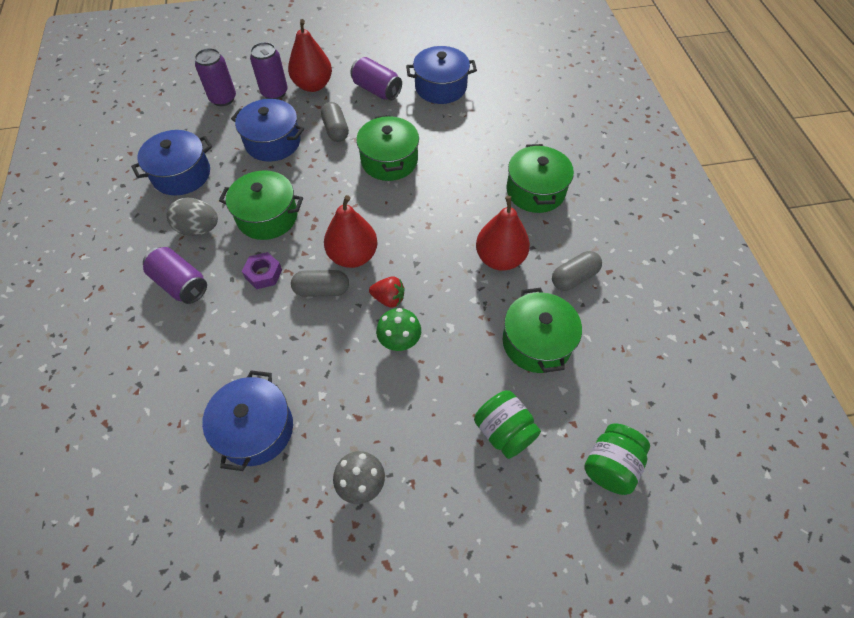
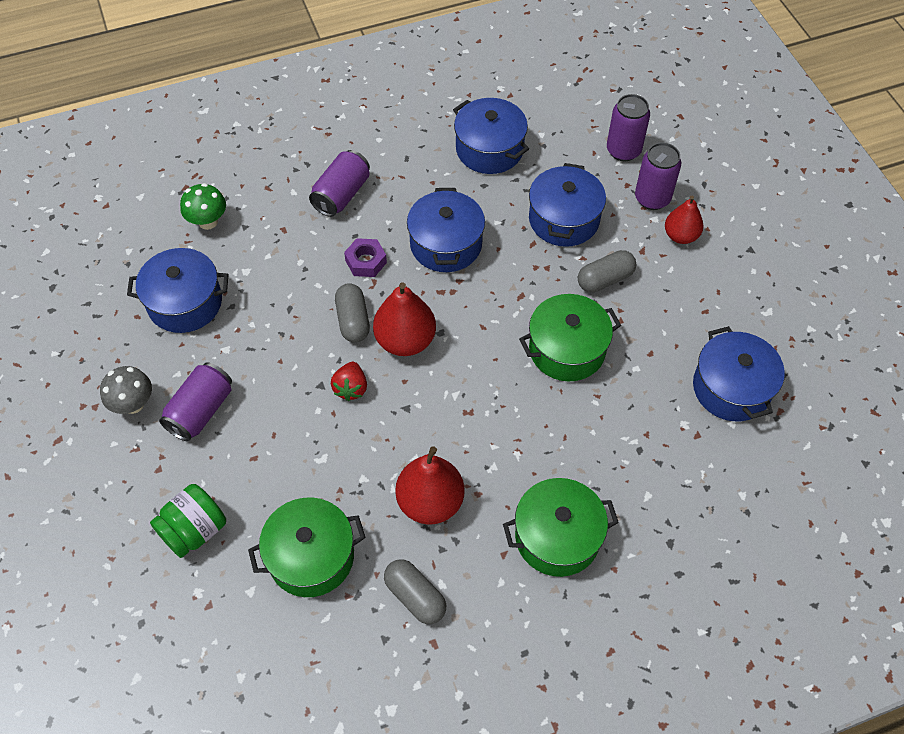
camera: 80 degrees right, 0 degrees up
(199, 229) = (415, 188): grey egg -> none
(267, 216) = (446, 244): green pot -> blue pot
(313, 85) = (680, 236): red pear -> red pear, size x0.65
(376, 90) = (697, 310): purple can -> purple can (201, 411)
(399, 341) = (296, 409): green mushroom -> green mushroom (208, 222)
(610, 465) = (159, 648): green jar -> none

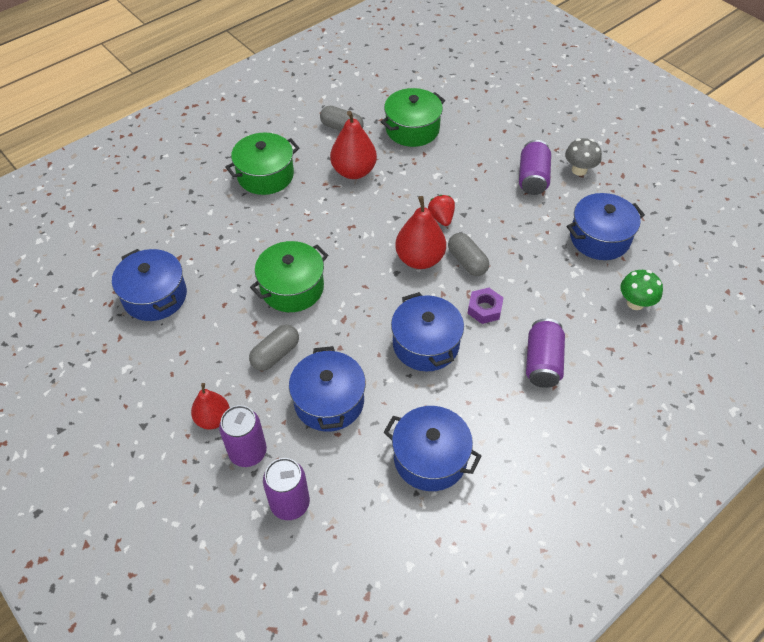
camera: 160 degrees right, 5 degrees down
(194, 530) = (488, 123): green jar -> none

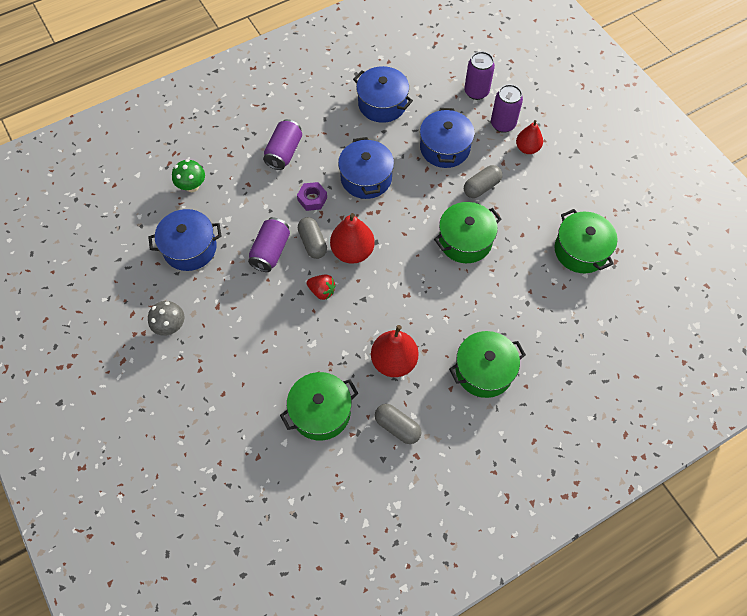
camera: 170 degrees left, 10 degrees up
(155, 296) = (580, 250): blue pot -> green pot
(441, 218) = (322, 291): red strawberry -> red strawberry turned 60 degrees counterclockwise
(532, 178) = (220, 324): purple can -> purple can (270, 251)

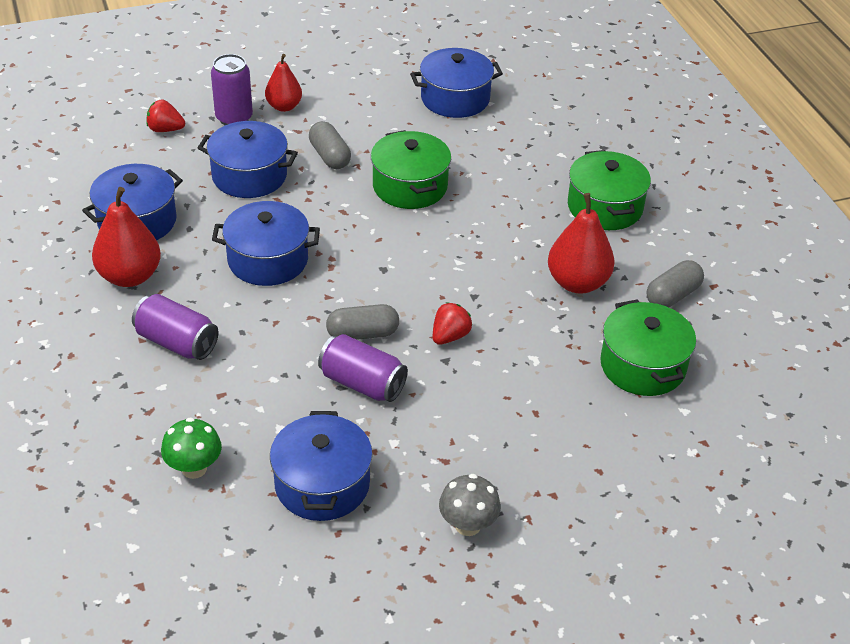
camera: 80 degrees left, 20 degrees down
(312, 199) = (282, 323): purple nut -> none
(352, 251) = (392, 294): red pear -> red pear (130, 276)
(476, 92) = (165, 129): purple can -> red strawberry
(580, 250) = (455, 99): green pot -> blue pot

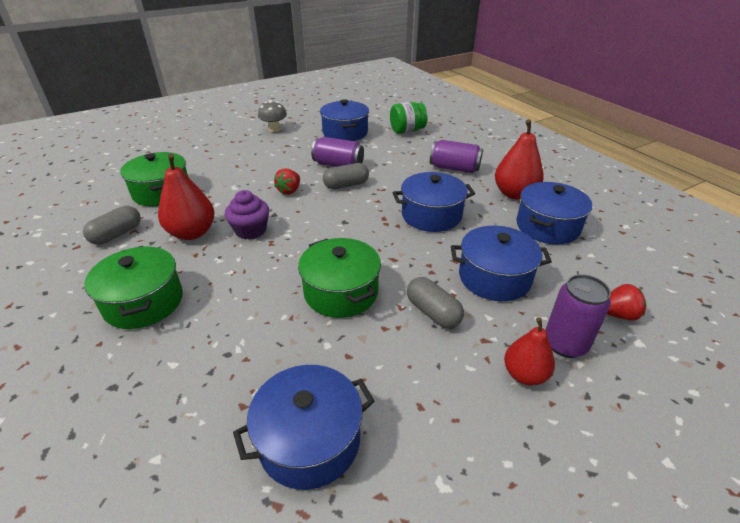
camera: 170 degrees right, 5 degrees down
(194, 468) = (407, 131): green mushroom -> green jar
(504, 274) = (250, 230): none -> purple cupcake

